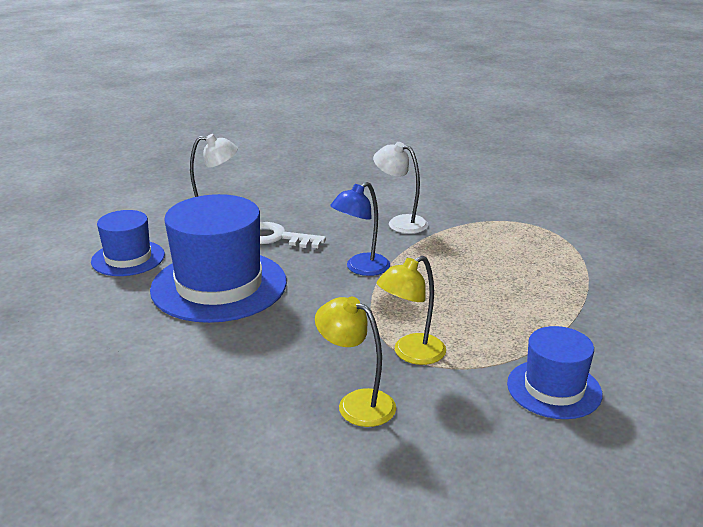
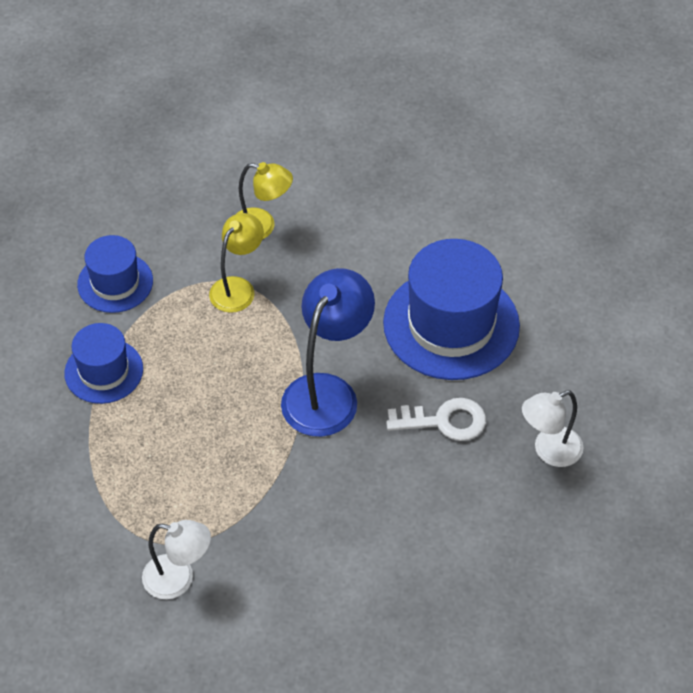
camera: 160 degrees right, 25 degrees up
(128, 258) = (571, 338): blue hat -> blue hat (104, 371)
(361, 268) = (327, 392): blue lamp -> blue lamp, size x1.60
(400, 222) = (318, 497): white lamp -> white lamp (179, 579)

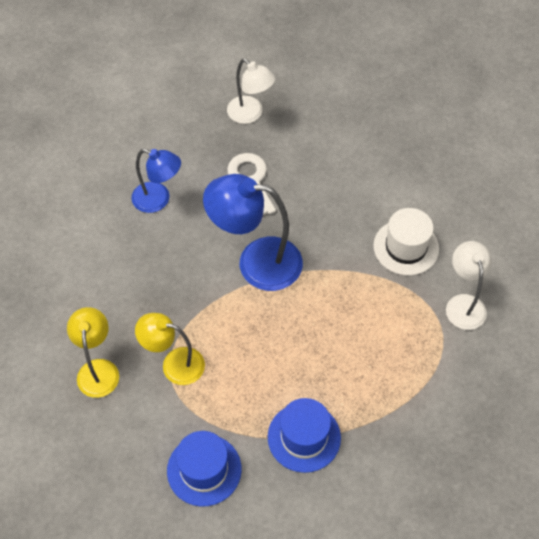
camera: 110 degrees left, 5 degrees up
(281, 549) = (406, 247): none -> white hat
(451, 324) = (158, 200): blue hat -> blue lamp

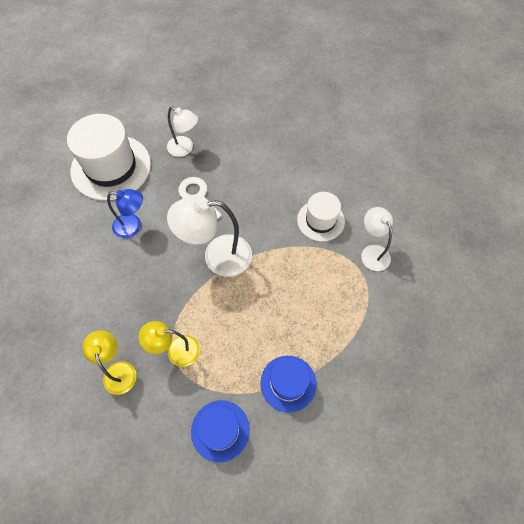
camera: 15 degrees left, 5 degrees up
(148, 118) = (111, 167): none -> white hat
(256, 262) = (217, 257): blue lamp -> white lamp

